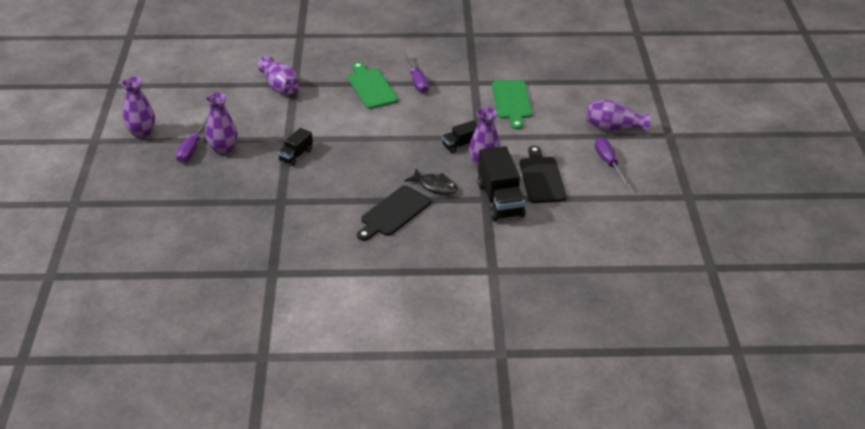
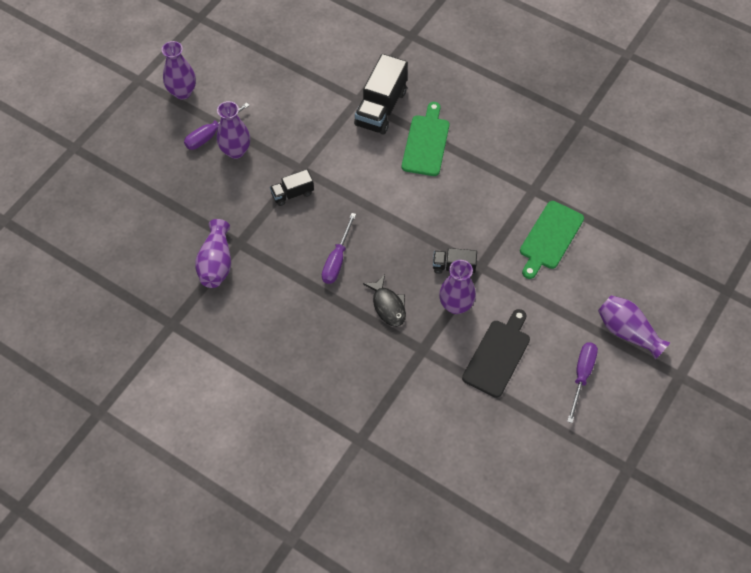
camera: 35 degrees right, 20 degrees up
(280, 87) = (342, 96): purple vase -> purple vase (216, 263)
(394, 213) = (325, 316): black cutting board -> none
(417, 81) = (477, 158): purple screwdriver -> purple screwdriver (337, 260)
(500, 200) = (435, 359): black truck -> black truck (381, 108)

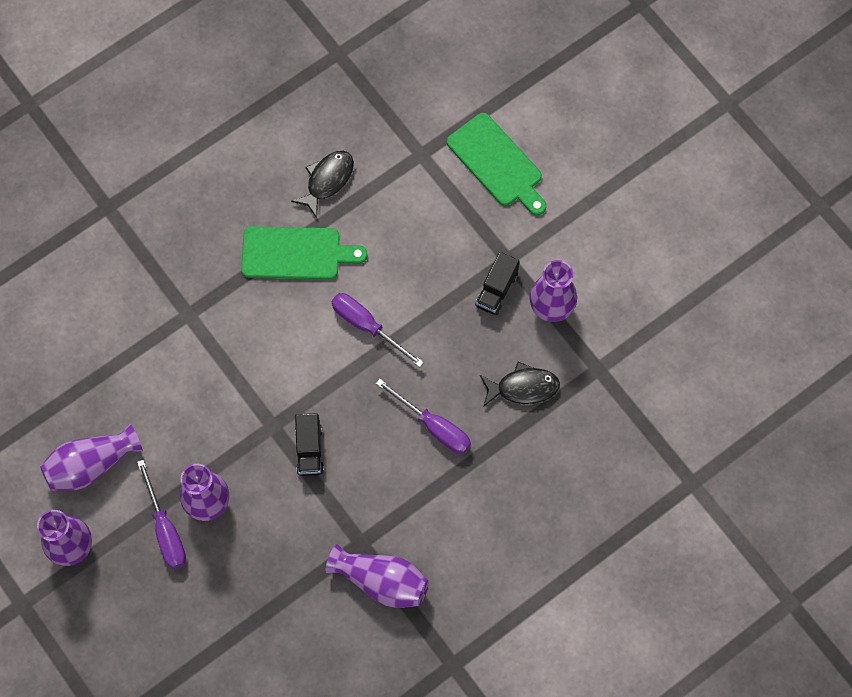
camera: 70 degrees left, 10 degrees up
(381, 108) = (215, 290): black truck -> none
(426, 143) = (296, 253): green cutting board -> green cutting board turned 150 degrees clockwise
(486, 143) = (327, 181): none -> black fish
(498, 355) = (635, 286): black cutting board -> none
(581, 376) = (693, 205): purple screwdriver -> purple screwdriver (367, 326)
(627, 332) = (655, 132): purple vase -> purple vase (91, 465)

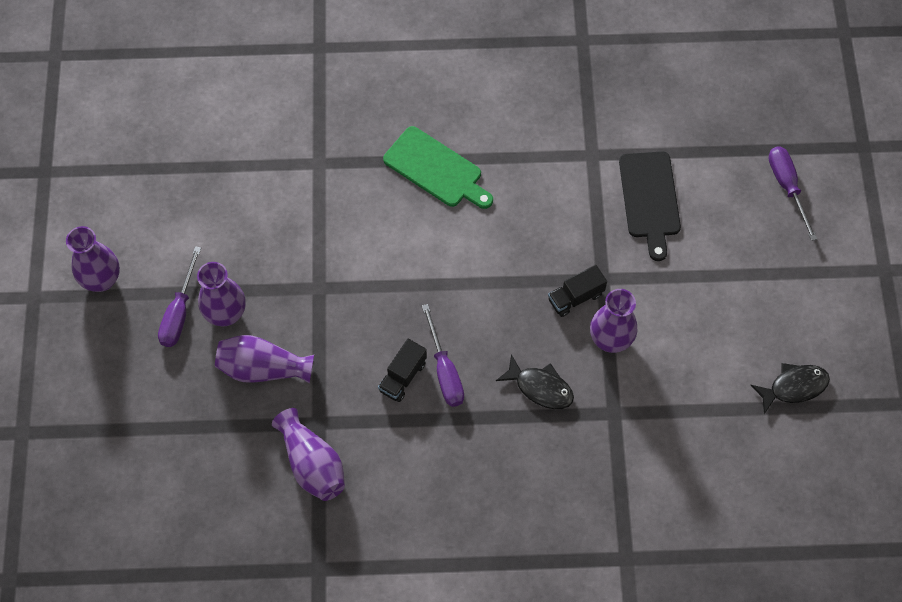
camera: 35 degrees right, 5 degrees down
(91, 465) = (162, 228): purple vase -> purple vase (263, 368)
(309, 449) = (333, 324): black truck -> black truck (402, 376)
(327, 181) = (502, 130): black fish -> black fish (794, 387)
(367, 326) = (450, 259): purple screwdriver -> purple screwdriver (787, 187)
(497, 163) = (650, 199): green cutting board -> black cutting board

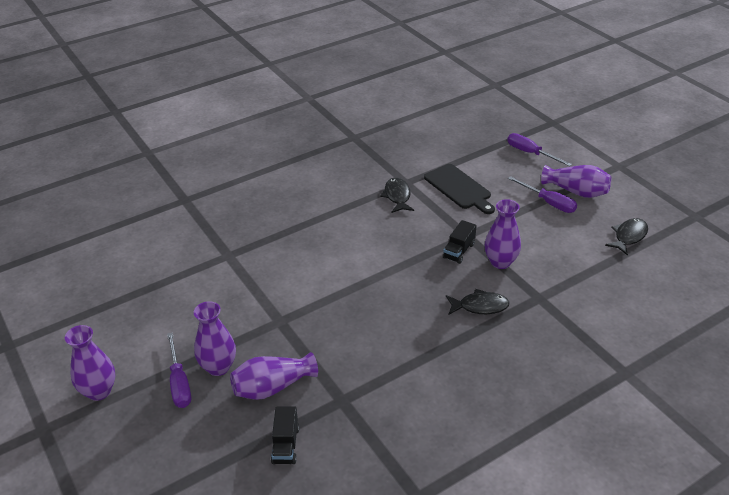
camera: 30 degrees left, 25 degrees down
(312, 464) = (357, 429): purple vase -> purple vase (576, 191)
(402, 376) = (381, 343): black truck -> black truck (285, 445)
(436, 169) = (312, 227): green cutting board -> none
(444, 371) = (408, 327): purple screwdriver -> purple screwdriver (548, 203)
(565, 172) = (397, 196): none -> black fish

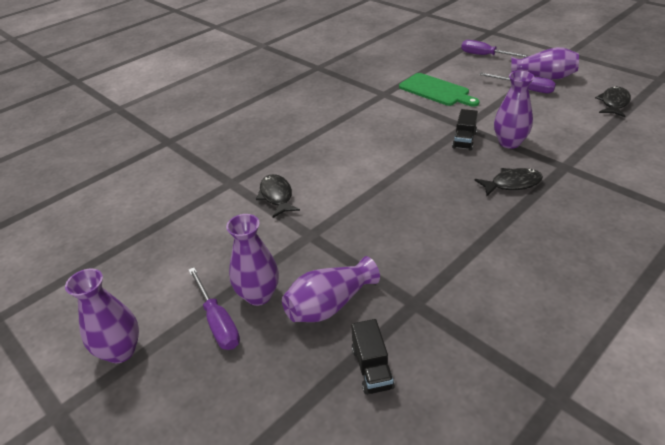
camera: 10 degrees left, 0 degrees up
(397, 196) = (381, 106): black fish -> black fish (276, 196)
(459, 188) = (436, 91): black cutting board -> green cutting board

